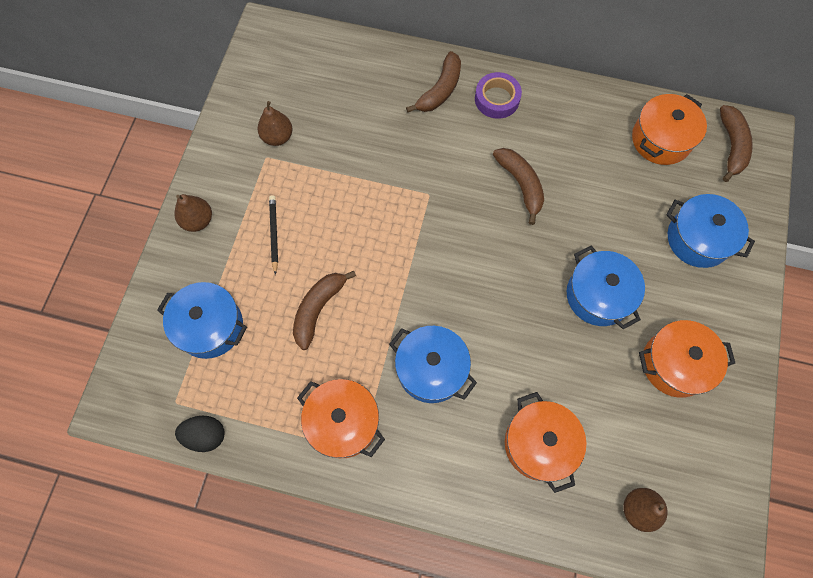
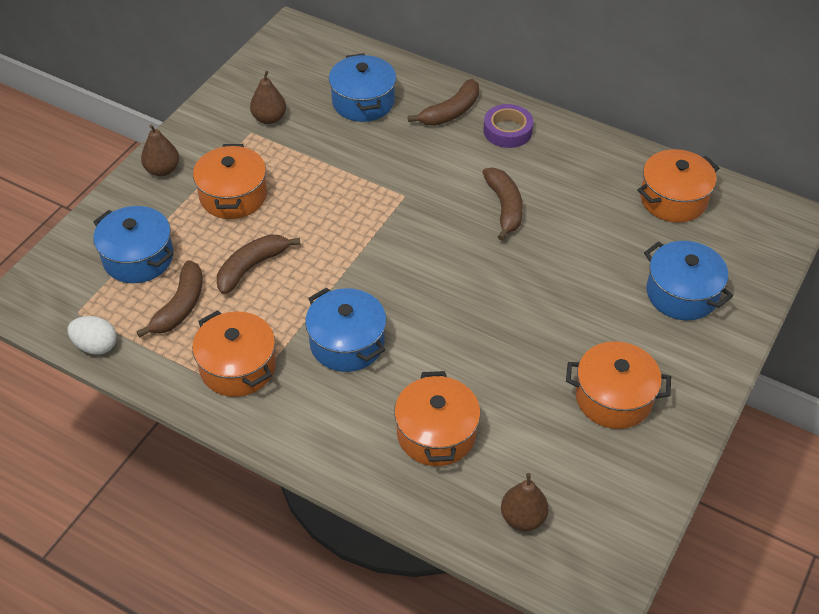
camera: 15 degrees right, 20 degrees down
(205, 435) = (96, 346): black egg -> white egg
(274, 234) = (233, 196): black pencil -> orange pot
(598, 295) = (551, 319): blue pot -> blue pot (363, 102)
(731, 146) = (750, 220): brown banana -> brown banana (180, 306)

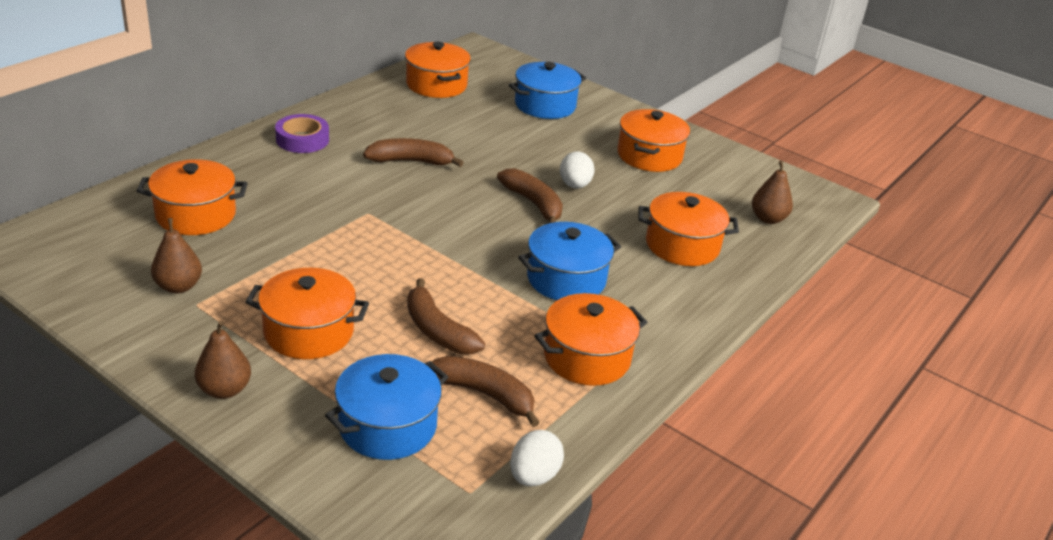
camera: 85 degrees left, 15 degrees down
(363, 102) = (196, 215): blue pot -> orange pot
(451, 112) = (252, 164): brown banana -> brown banana (533, 203)
(516, 335) = (575, 185): none -> white egg

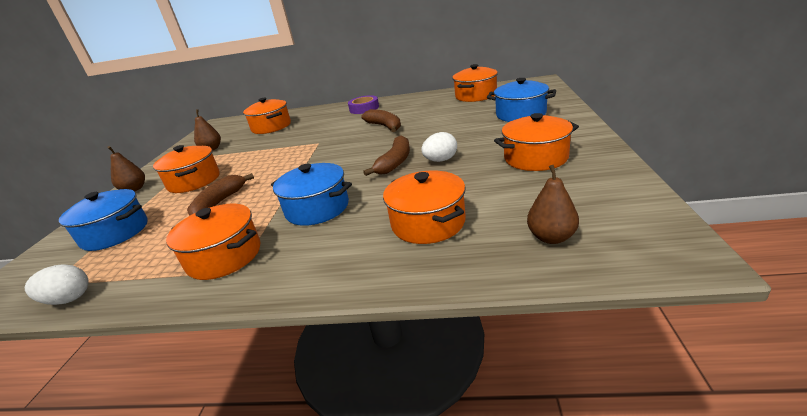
camera: 65 degrees right, 5 degrees down
(484, 394) = (159, 243): brown banana -> none

